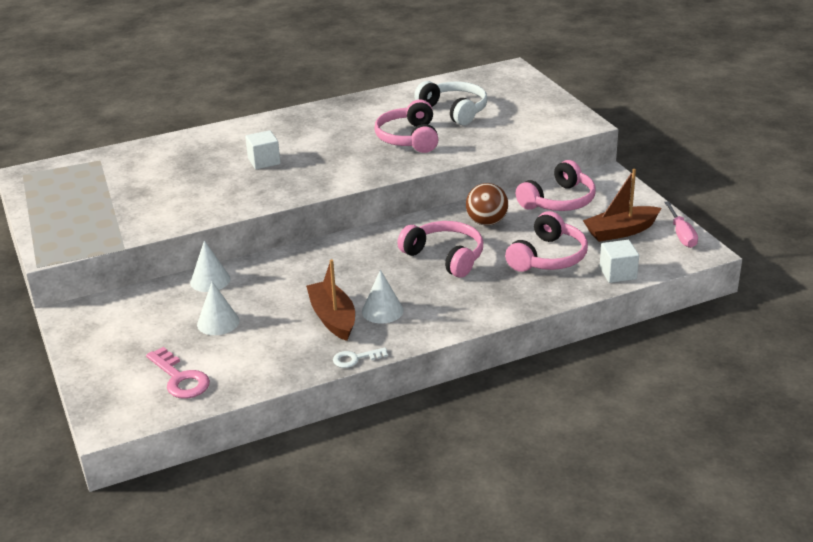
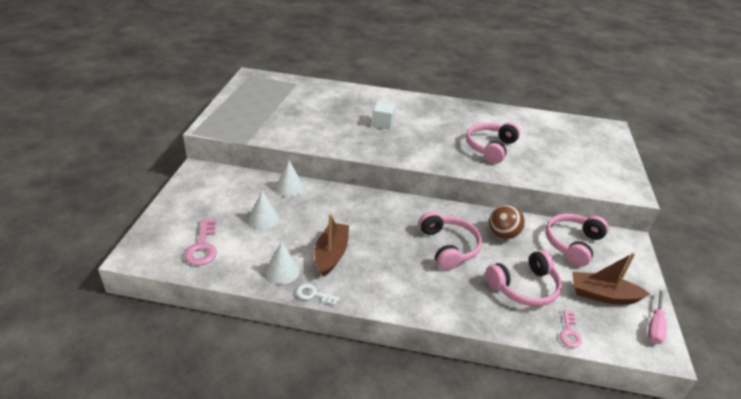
camera: 30 degrees right, 5 degrees up
(382, 311) = (367, 266): white cone -> white cone (282, 271)
(454, 110) = (541, 141): white headphones -> none
(558, 201) = (572, 244): pink headphones -> pink headphones turned 135 degrees clockwise
(618, 273) = (569, 332): white cube -> pink key

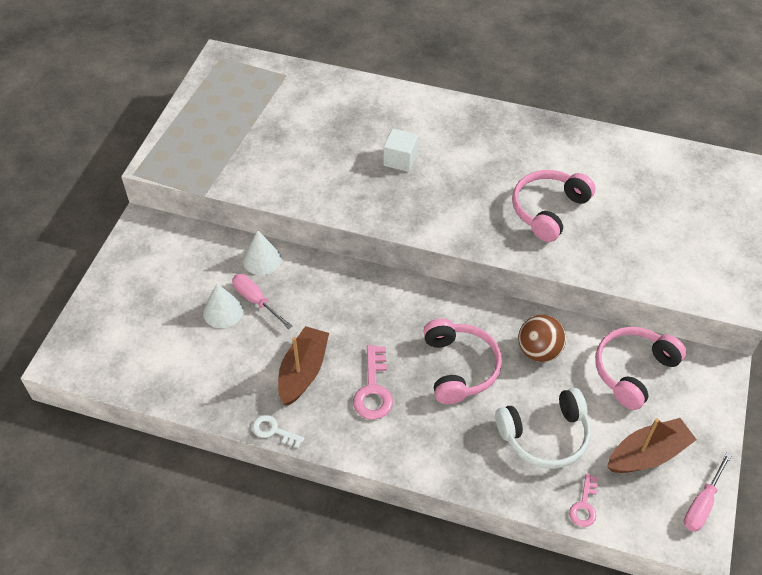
camera: 10 degrees right, 15 degrees up
(202, 247) = (144, 352): pink key -> pink key (373, 389)
(282, 271) = (239, 394): white cone -> none
(288, 212) = (256, 301): none -> pink screwdriver
(524, 287) = (545, 435): pink headphones -> white headphones
(602, 295) = (647, 454): brown boat -> brown boat turned 135 degrees clockwise

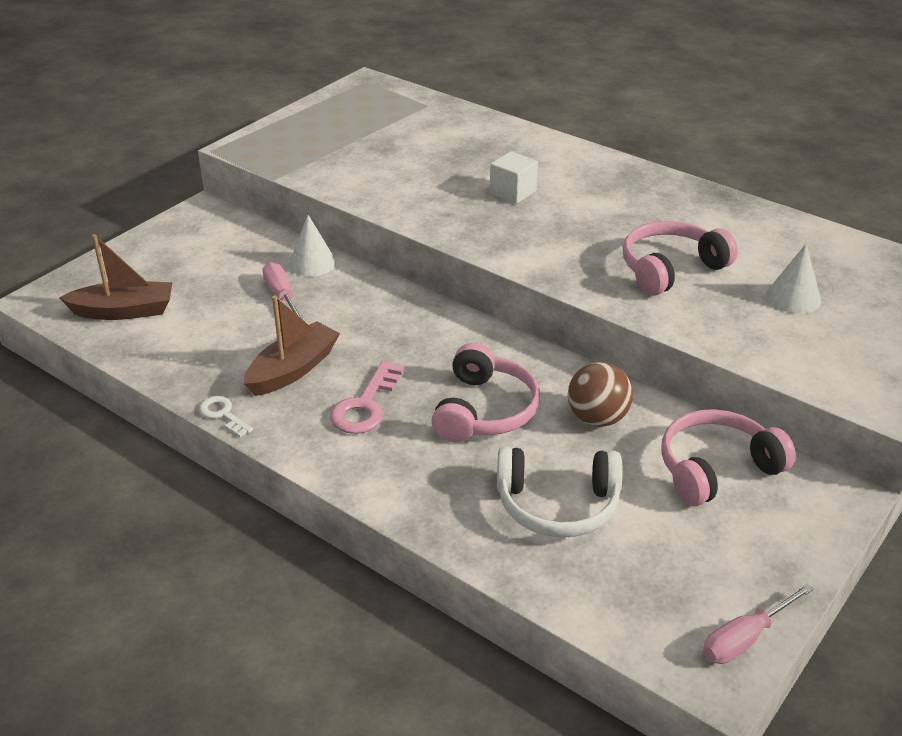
camera: 20 degrees right, 15 degrees down
(223, 311) = (239, 297): white cone -> white cone (793, 297)
(584, 505) = (571, 593): pink key -> none
(647, 454) = (691, 561): brown boat -> brown boat (124, 311)

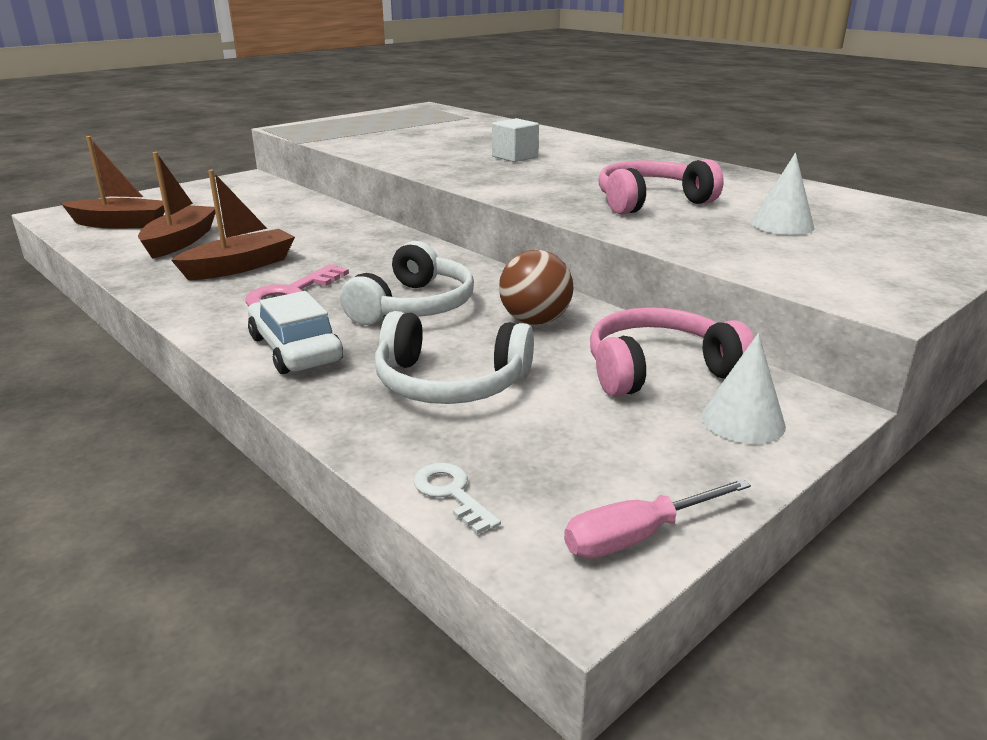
camera: 10 degrees right, 10 degrees down
(208, 335) = (181, 241): none -> brown boat
(223, 414) = (144, 289): white key -> white key (451, 493)
(282, 296) = (270, 224): pink screwdriver -> none
(312, 263) = (315, 208): white cone -> white cone (742, 421)
(410, 480) = (295, 349): none -> white car
(484, 410) = (413, 306): pink headphones -> white headphones

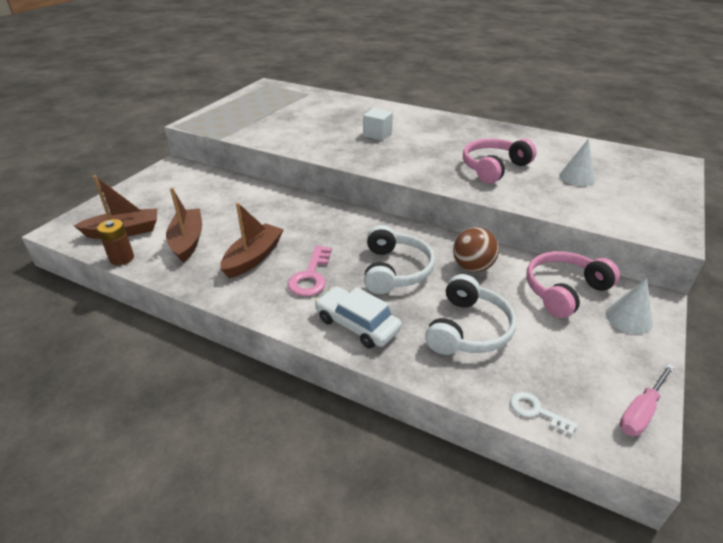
camera: 20 degrees left, 10 degrees up
(89, 245) = (122, 258): none -> brown battery
(450, 383) = (468, 329): white headphones -> white headphones turned 60 degrees counterclockwise

